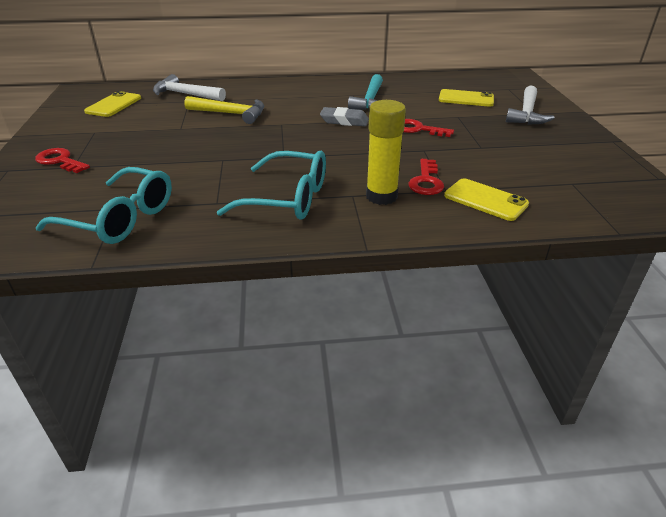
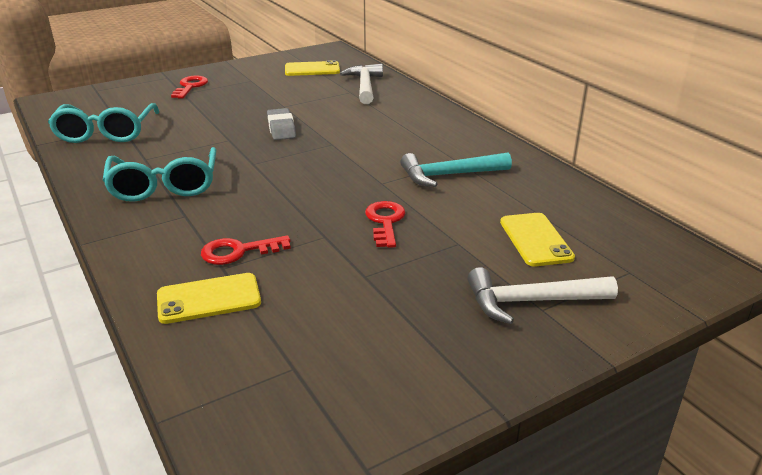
camera: 65 degrees right, 5 degrees down
(230, 114) = (335, 116): yellow hammer -> none
(344, 121) = (369, 173): grey eraser -> grey eraser (281, 128)
(381, 196) = (189, 231): yellow glue stick -> none
(485, 200) = (209, 299): yellow phone -> yellow phone turned 60 degrees clockwise

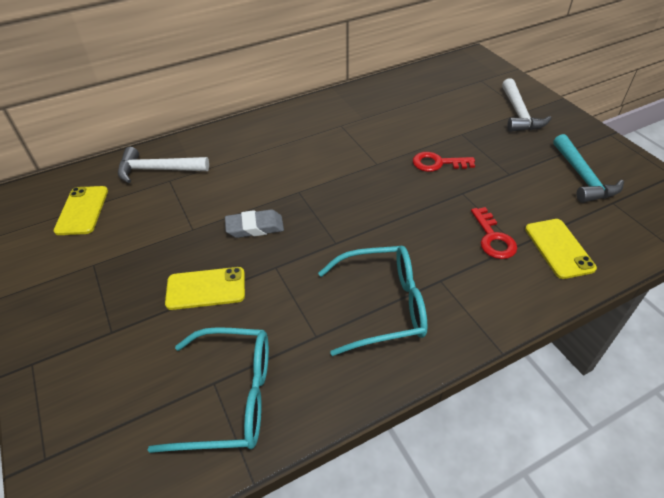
camera: 85 degrees left, 15 degrees up
(190, 87) = (88, 327): red key -> none
(449, 175) = (364, 131): turquoise hammer -> turquoise hammer (582, 177)
(535, 240) = (452, 105): yellow phone -> yellow phone (206, 288)

